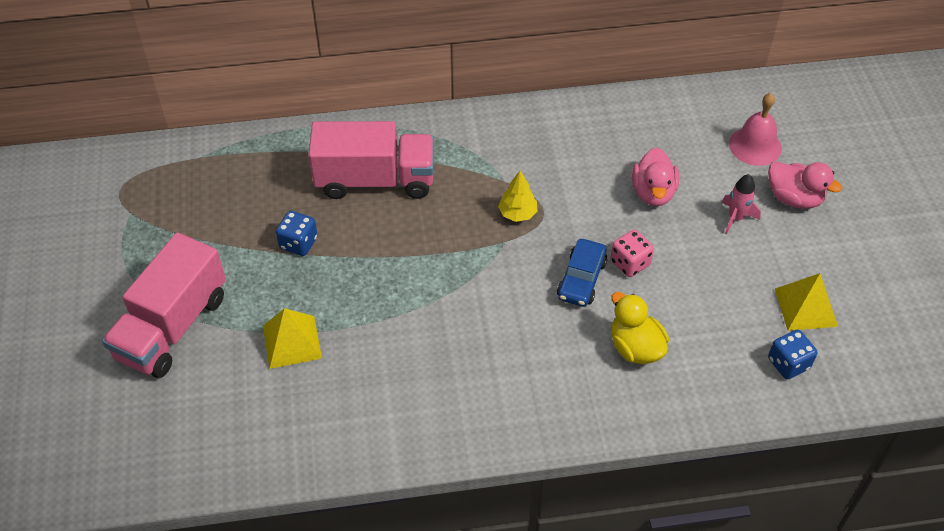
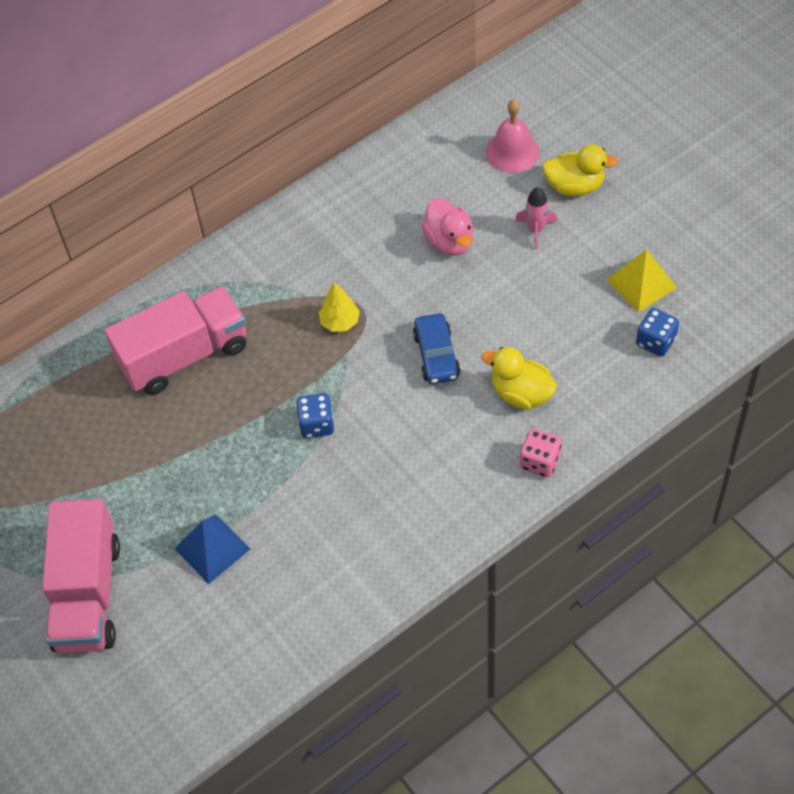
camera: 25 degrees left, 5 degrees up
(292, 342) = (212, 548): yellow pyramid -> blue pyramid
(298, 243) = (153, 453): blue dice -> blue dice (316, 424)
(630, 263) = (469, 318): pink dice -> pink dice (540, 461)
(794, 198) = (574, 186): pink duck -> yellow duck

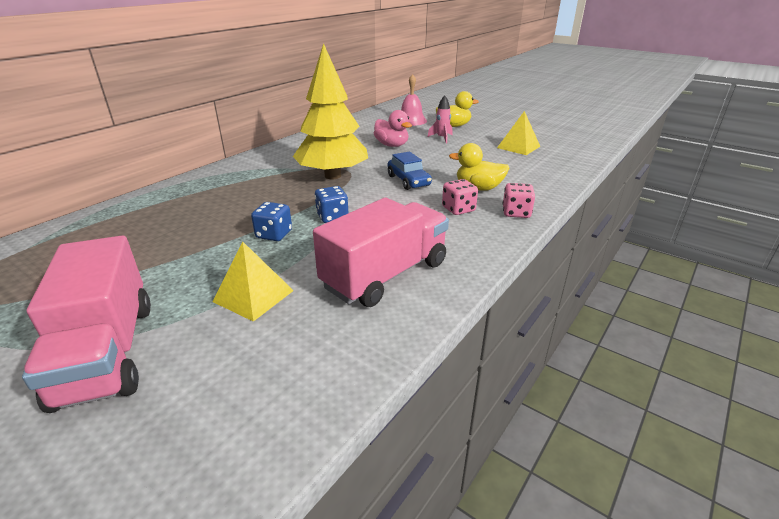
camera: 20 degrees left, 25 degrees down
(184, 355) = (214, 200): pink truck -> pink truck (385, 275)
(212, 548) = (253, 296): blue pyramid -> yellow pyramid
(340, 322) = (332, 176): yellow tree -> yellow tree, size x2.45
(472, 439) = (458, 209): none -> pink dice
(655, 341) = (546, 162): blue dice -> blue dice (274, 234)

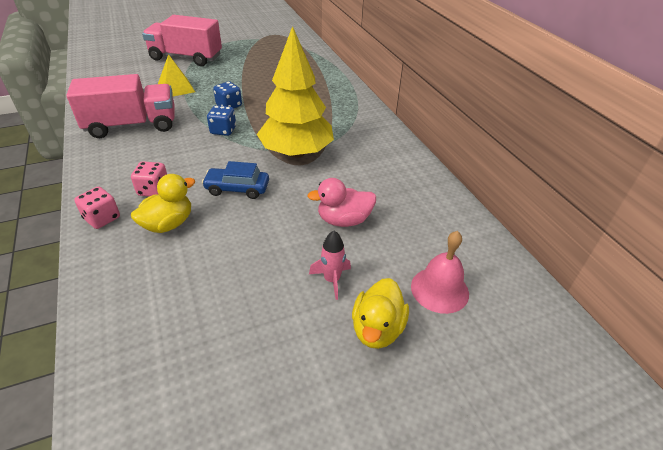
camera: 120 degrees right, 10 degrees up
(385, 275) = (132, 126): pink truck -> pink truck turned 90 degrees counterclockwise
(518, 147) = (221, 347): yellow pyramid -> none

